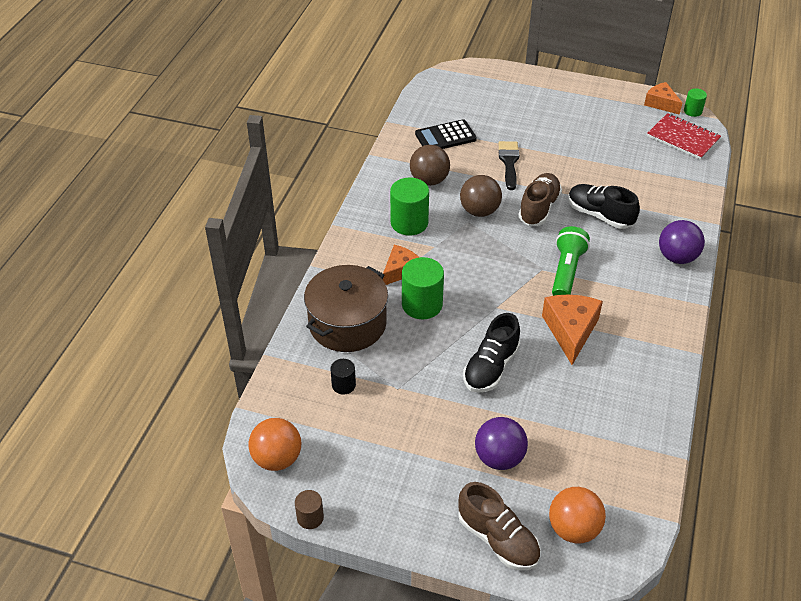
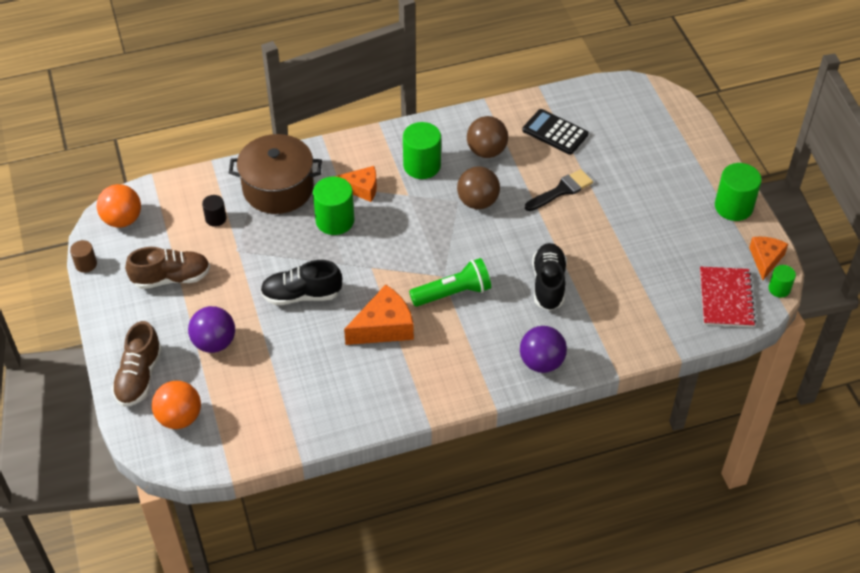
camera: 55 degrees right, 5 degrees up
(539, 208) = (518, 238): brown shoe -> brown shoe (171, 278)
(600, 93) = (733, 207): none -> green cylinder

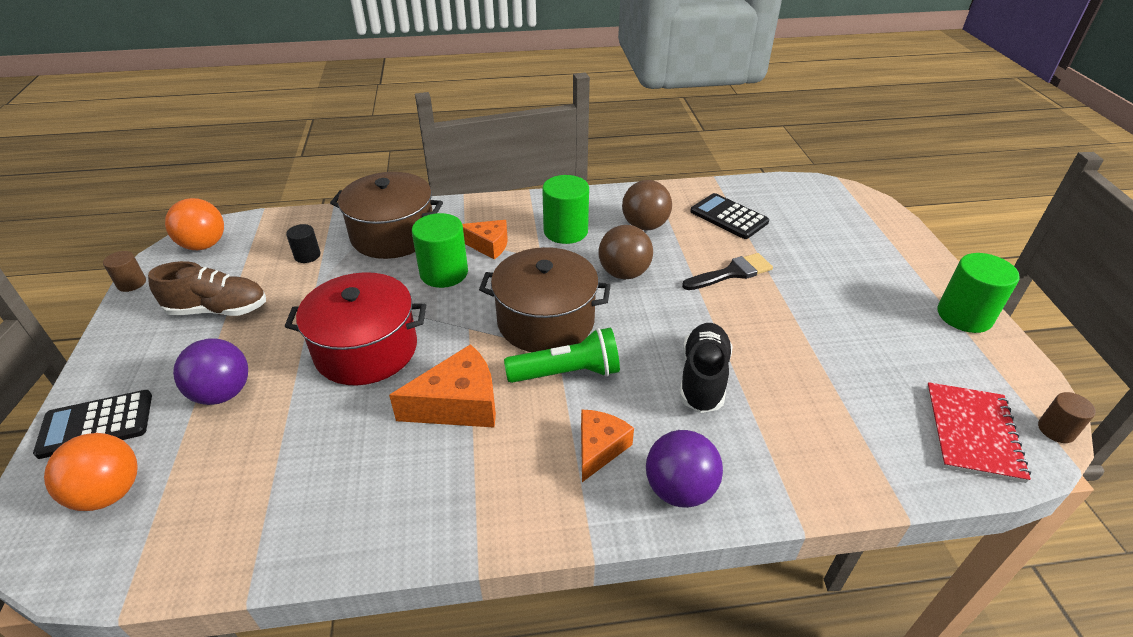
camera: 10 degrees right, 10 degrees down
(139, 376) = (96, 424): brown shoe -> black calculator
(301, 295) = (366, 349): black shoe -> red pot
(427, 253) = (546, 321): none -> brown pot
(765, 259) = (1024, 386): orange cheese -> orange cheese (599, 448)
(779, 289) = (1056, 430): green cylinder -> brown cylinder

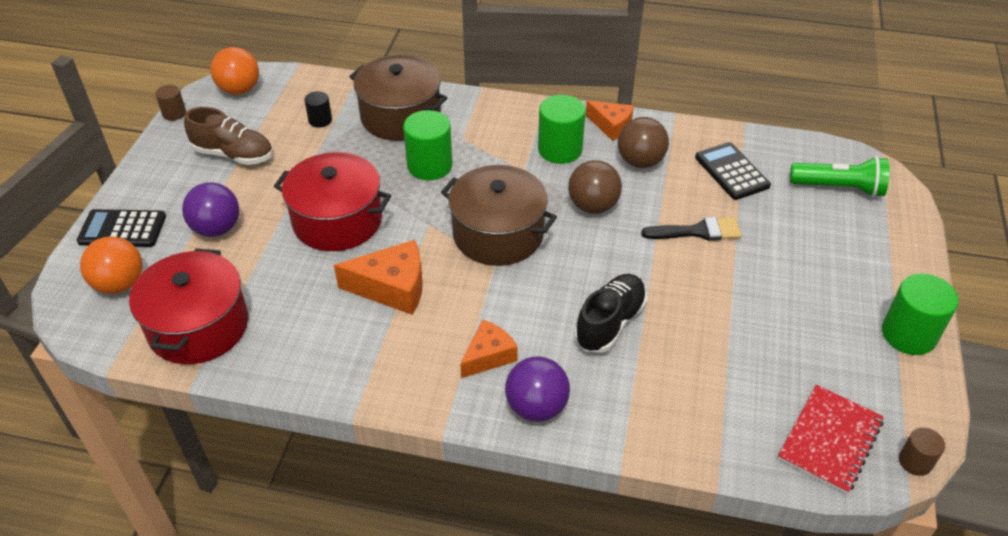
camera: 20 degrees right, 5 degrees up
(235, 516) = (198, 326): none -> red pot
(488, 245) = (481, 147): orange cheese -> orange cheese (611, 126)
(567, 373) = (494, 286): green flashlight -> green flashlight (839, 188)

